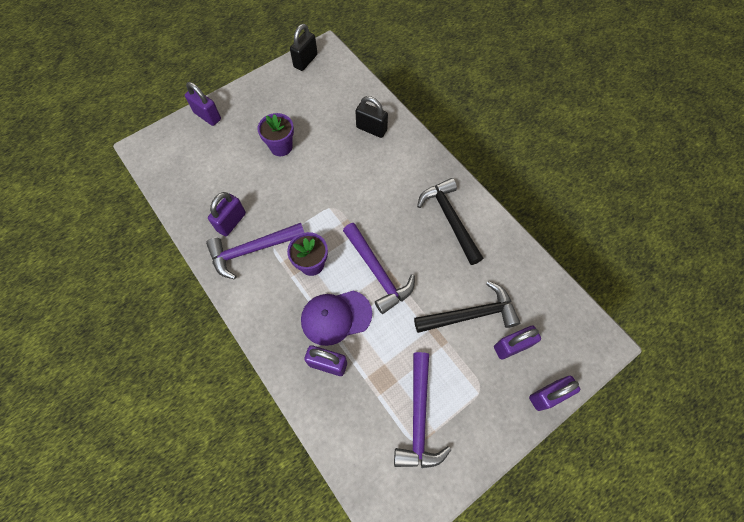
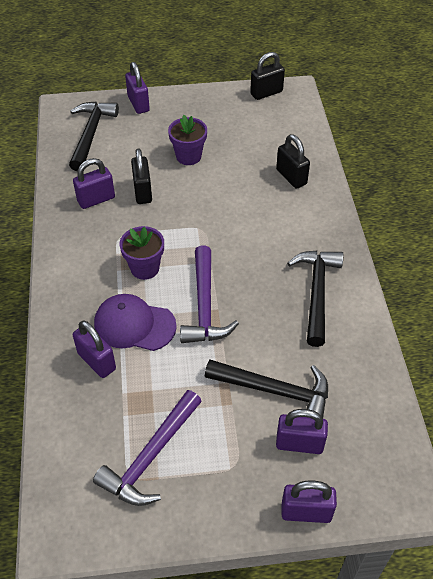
camera: 30 degrees right, 15 degrees down
(185, 163) = (91, 134): none -> black hammer
(252, 250) = (97, 231): purple hammer -> none
(265, 196) = (143, 192): none -> black padlock

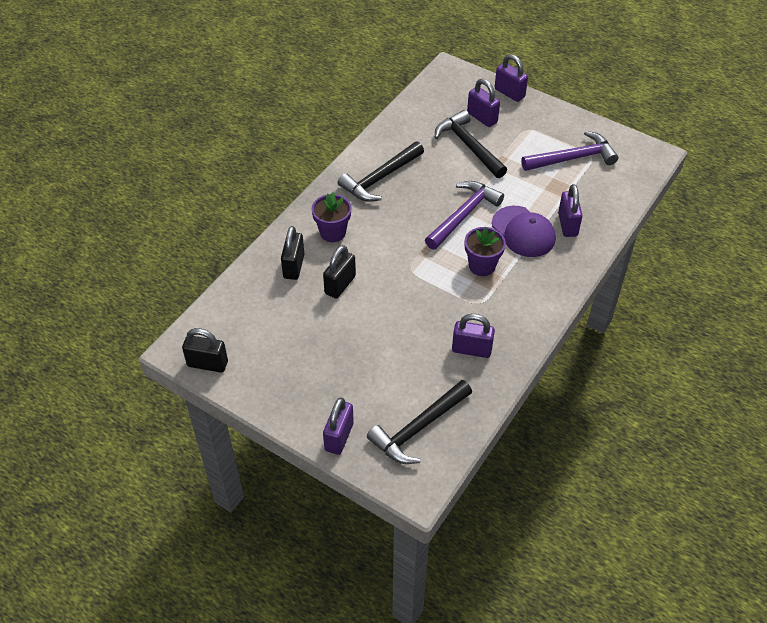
camera: 140 degrees left, 0 degrees up
(143, 192) = (426, 331): black padlock -> black padlock (340, 285)
(188, 156) = (353, 341): purple flower pot -> purple flower pot (332, 232)

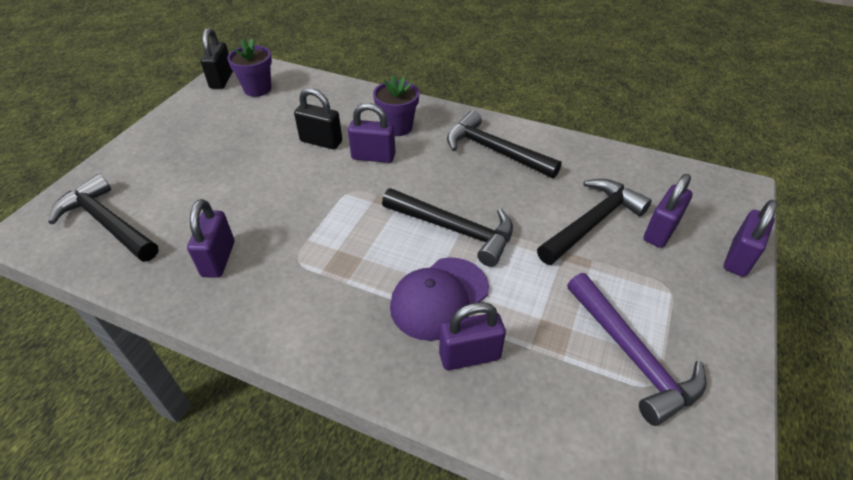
camera: 80 degrees right, 5 degrees down
(294, 266) = (344, 109): black padlock -> none
(339, 437) = (115, 166): purple padlock -> purple padlock (373, 156)
(463, 215) = (455, 230): purple hammer -> black hammer
(482, 266) = (364, 256): purple flower pot -> purple flower pot (257, 89)

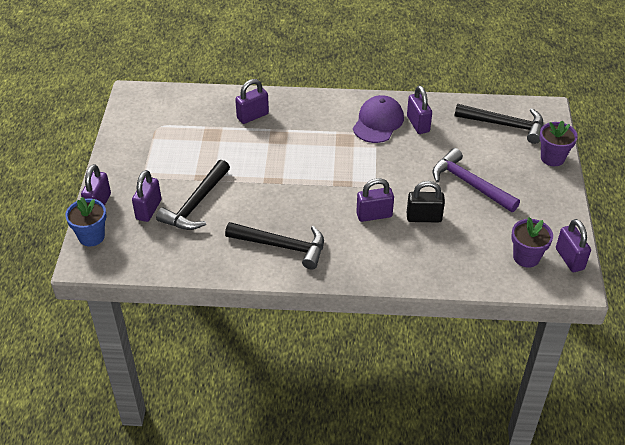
camera: 160 degrees right, 0 degrees up
(221, 80) = (569, 259): black padlock -> purple padlock
(397, 127) = (372, 248): purple flower pot -> purple flower pot (552, 158)
(439, 298) = (279, 136): purple cap -> purple cap (378, 122)
(455, 230) = (287, 176): black hammer -> none
(632, 355) = (168, 136): purple hammer -> purple hammer (469, 184)
(737, 215) = (91, 236): none -> blue flower pot

